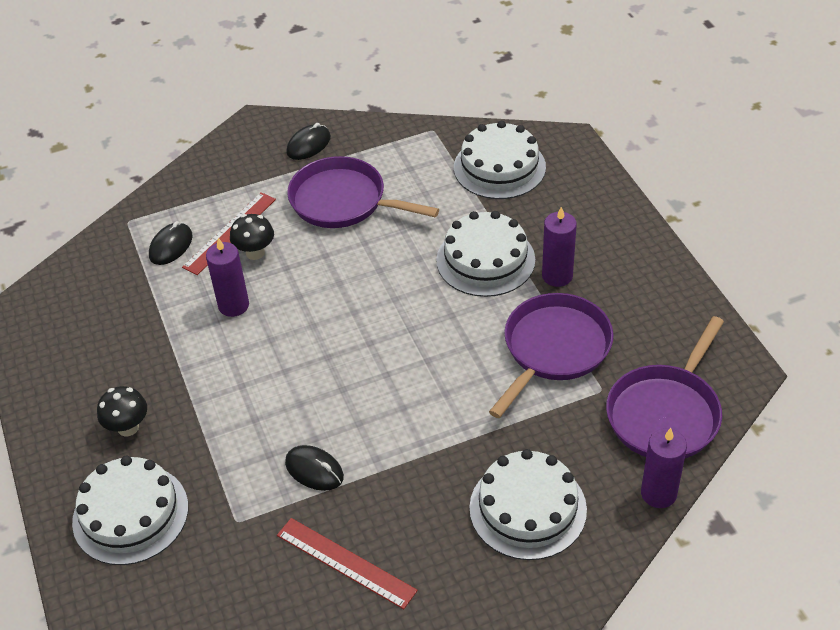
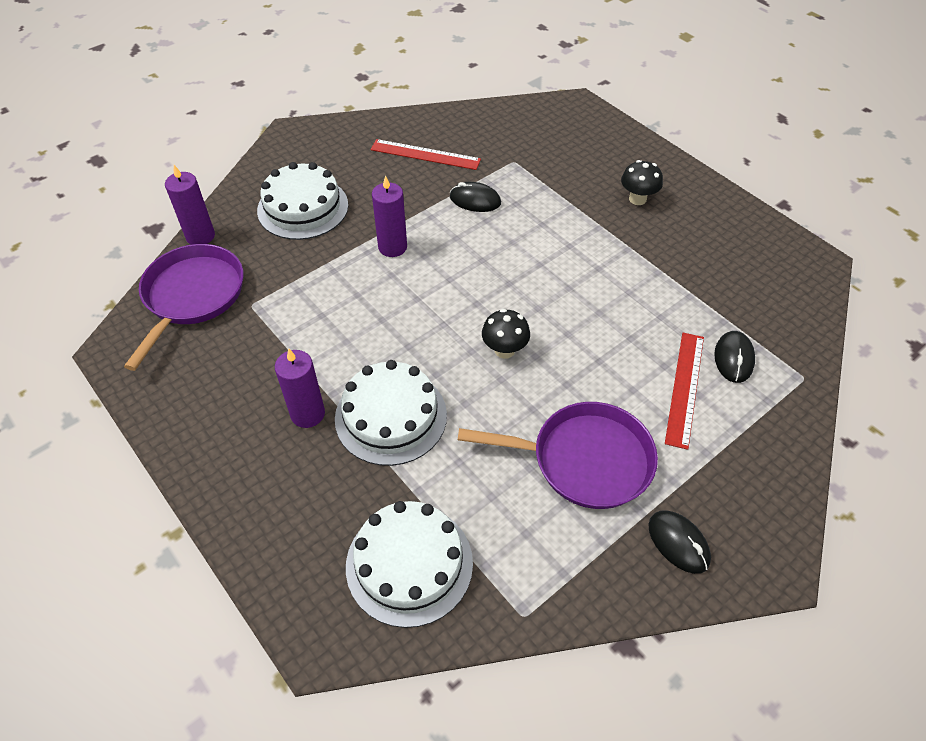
camera: 160 degrees right, 5 degrees up
(130, 514) = (591, 151): white cake -> none
(233, 305) = (624, 311): purple candle -> purple candle (392, 247)
(255, 253) = (641, 370): black mushroom -> black mushroom (504, 350)
(308, 145) = (678, 543): black mouse -> black mouse turned 60 degrees counterclockwise
(554, 349) = (300, 333): purple pan -> none

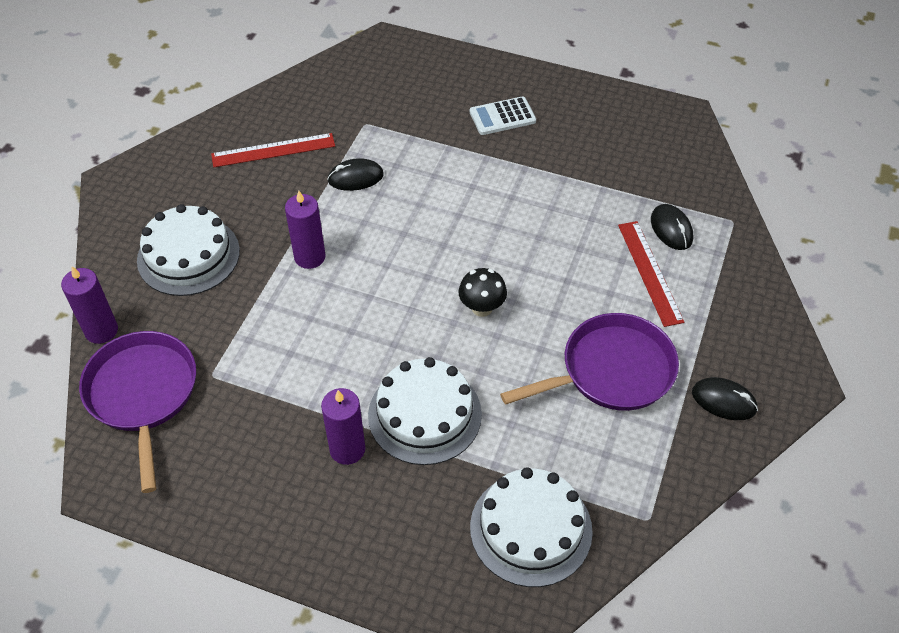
camera: 30 degrees left, 0 degrees up
(637, 199) = (502, 116): black mushroom -> white calculator

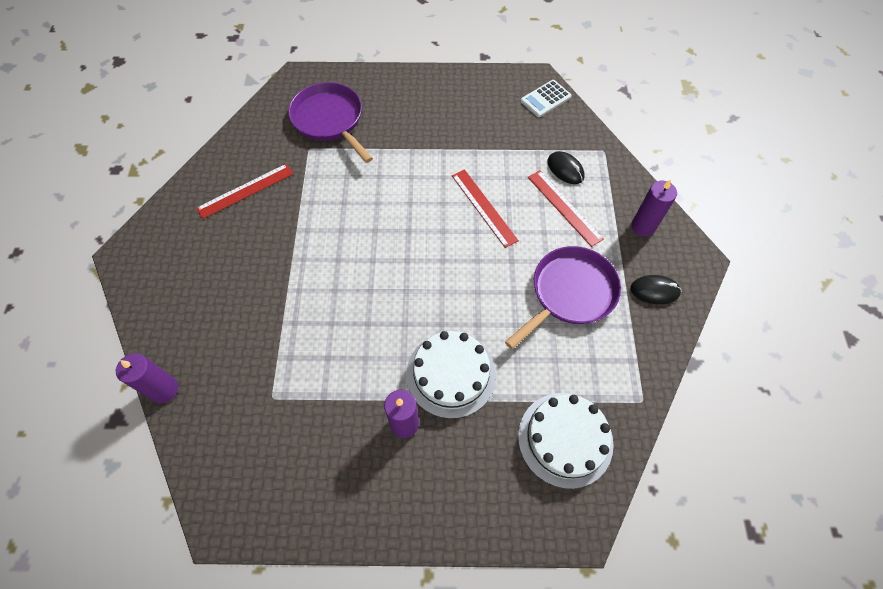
camera: 20 degrees left, 10 degrees up
(143, 394) = (222, 434): purple pan -> purple pan (330, 120)
(188, 255) = (212, 301): white cake -> none
(310, 257) = (310, 272): purple candle -> purple candle (643, 226)
(355, 177) = (319, 195): black mouse -> none
(482, 308) = (458, 273): black mushroom -> none
(502, 116) = (410, 115): white calculator -> white calculator (545, 99)
(547, 244) = (484, 207): none -> red ruler

